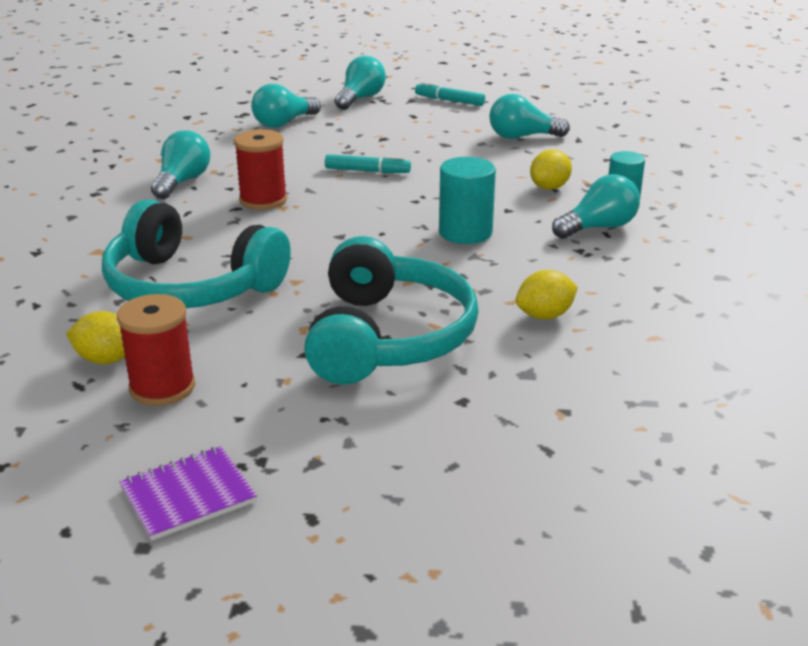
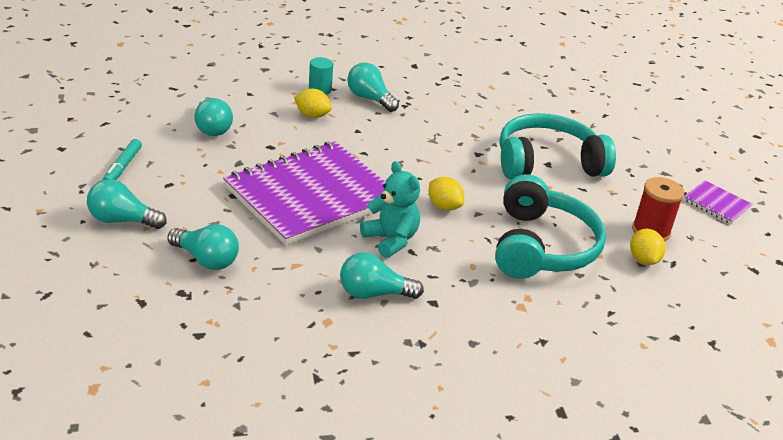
camera: 110 degrees left, 5 degrees up
(263, 200) = (391, 240): red spool -> turquoise teddy bear
(367, 171) = (311, 195): turquoise marker -> purple notebook
(465, 232) = (401, 145): turquoise cylinder -> none
(544, 316) = (491, 116): yellow lemon -> yellow lemon (444, 206)

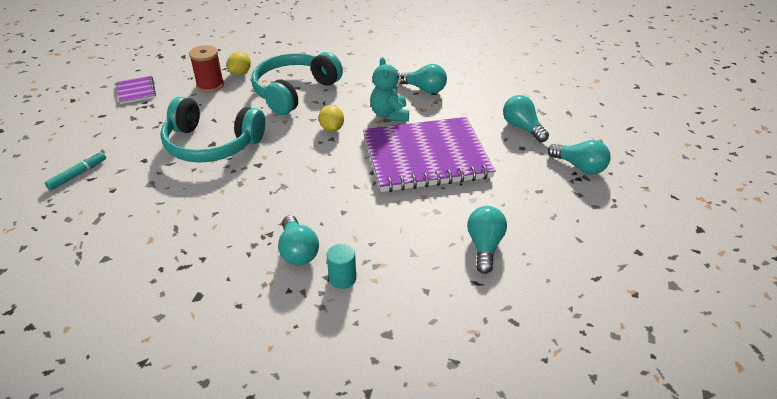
camera: 150 degrees left, 5 degrees up
(122, 167) = (578, 216): turquoise marker -> turquoise marker (78, 175)
(312, 115) = (375, 241): yellow lemon -> none

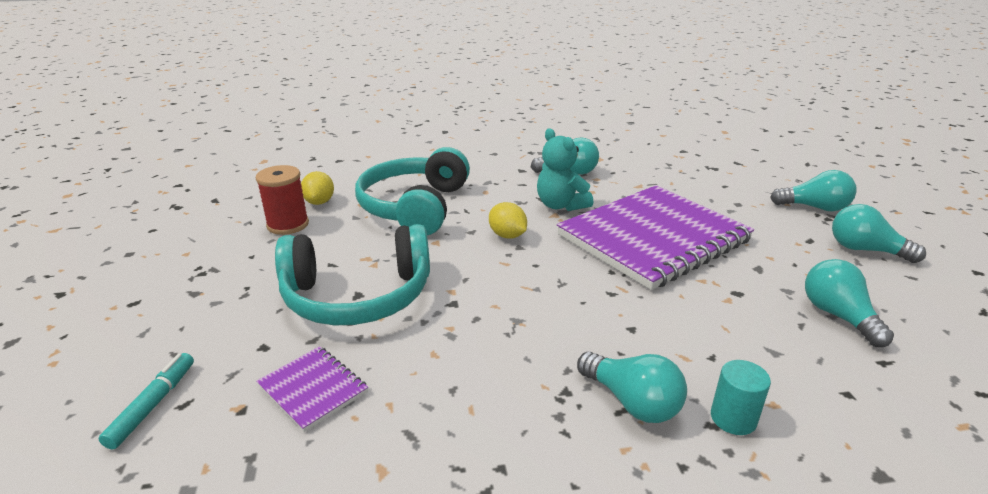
camera: 25 degrees left, 10 degrees down
(136, 91) = (172, 256): purple notebook -> purple notebook (313, 389)
(522, 128) = (714, 185): turquoise light bulb -> turquoise light bulb (865, 250)

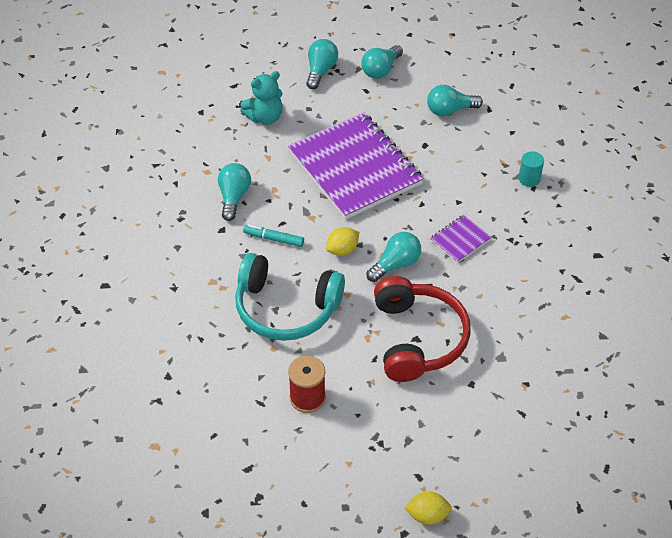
camera: 85 degrees left, 20 degrees up
(153, 405) = (523, 428): turquoise marker -> turquoise marker (274, 239)
(313, 389) = (509, 352): purple notebook -> purple notebook (460, 240)
(319, 202) = (266, 380): yellow lemon -> yellow lemon (427, 515)
(358, 295) = (417, 338): turquoise headphones -> red headphones
(560, 205) = (296, 212): turquoise teddy bear -> turquoise teddy bear (265, 117)
(632, 402) = (518, 214): turquoise light bulb -> turquoise light bulb (395, 264)

